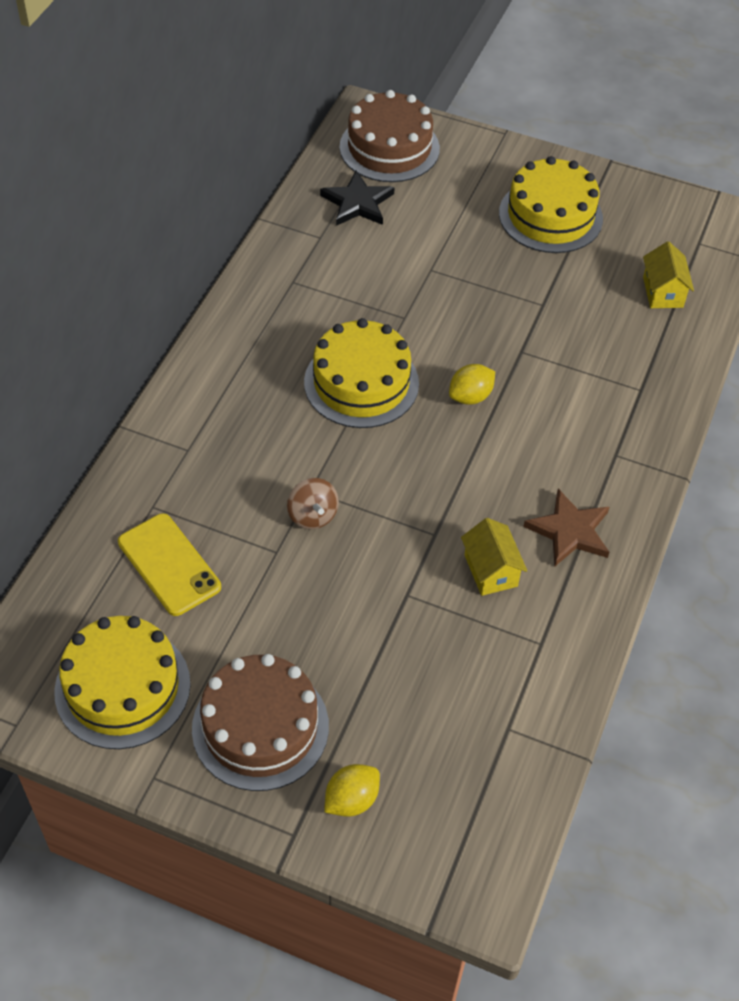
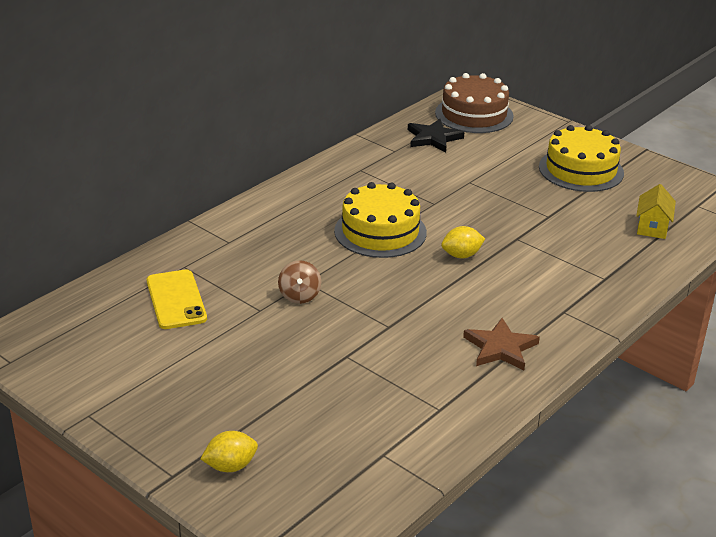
camera: 20 degrees right, 20 degrees down
(122, 687) = (99, 359): yellow cake -> none
(260, 727) = (186, 406): brown cake -> none
(490, 570) = (422, 357): yellow house -> none

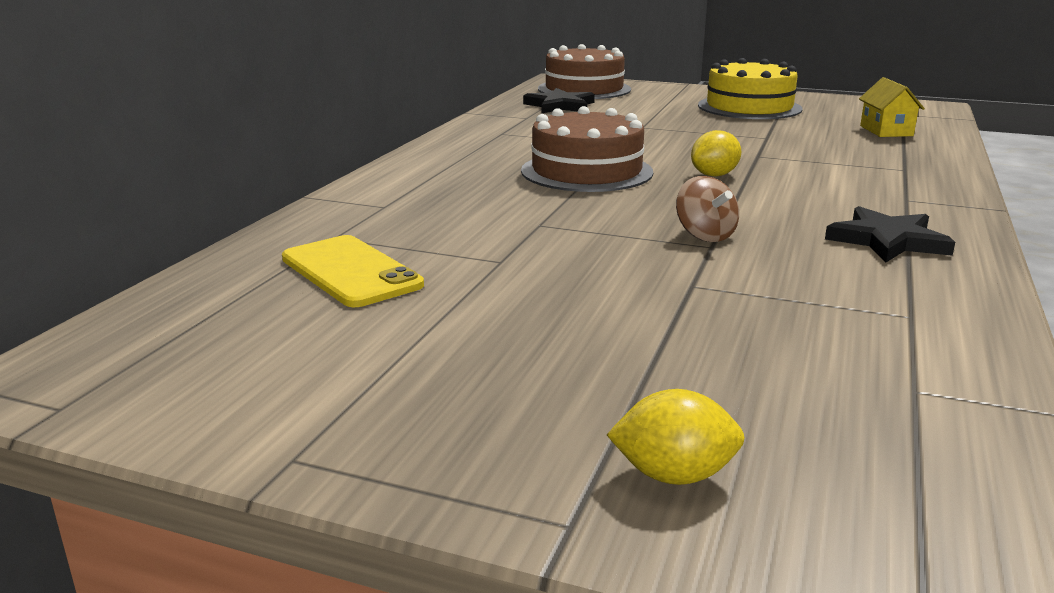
camera: 20 degrees left, 10 degrees down
(230, 466) = (674, 475): yellow lemon -> yellow lemon turned 45 degrees clockwise
(299, 296) = (545, 238): brown spinning top -> brown spinning top (705, 235)
(380, 232) = (586, 171): yellow cake -> brown cake
(500, 348) = (887, 240): brown star -> black star

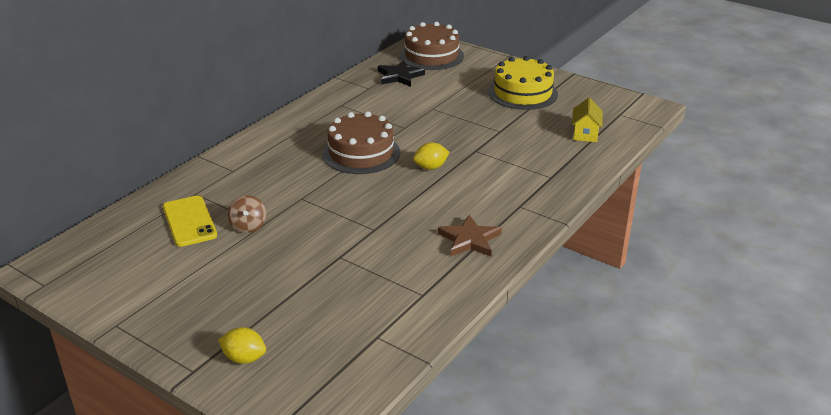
camera: 15 degrees right, 10 degrees up
(705, 235) = (378, 220): brown spinning top -> brown spinning top (248, 226)
(887, 240) = (469, 239): black star -> brown star

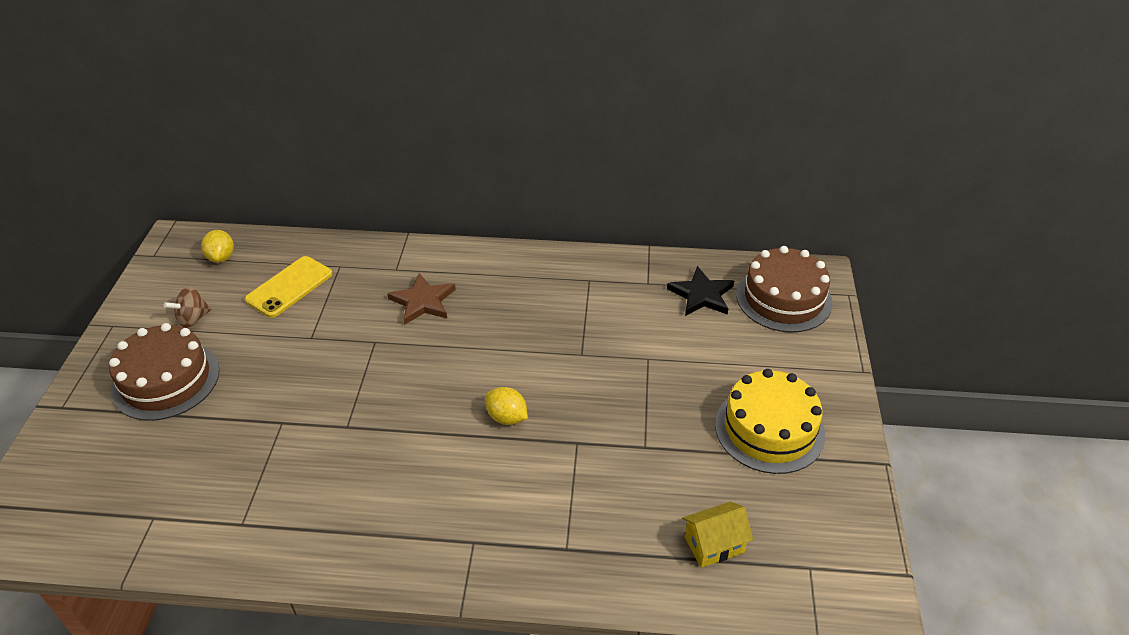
camera: 60 degrees right, 10 degrees up
(244, 358) = (88, 432): yellow lemon -> yellow lemon (221, 257)
(248, 226) = (302, 329): brown spinning top -> brown spinning top (193, 319)
(361, 153) = (496, 344): brown cake -> brown cake (166, 380)
(469, 239) = (370, 521): brown star -> brown star (423, 301)

